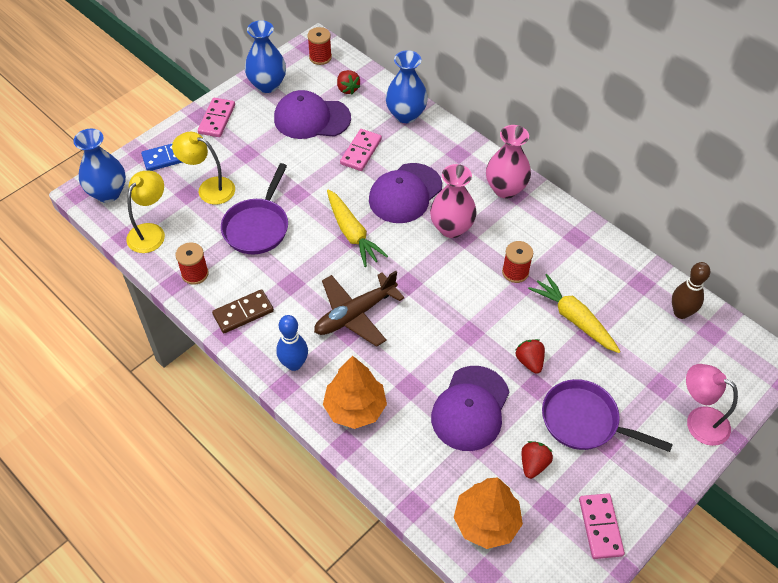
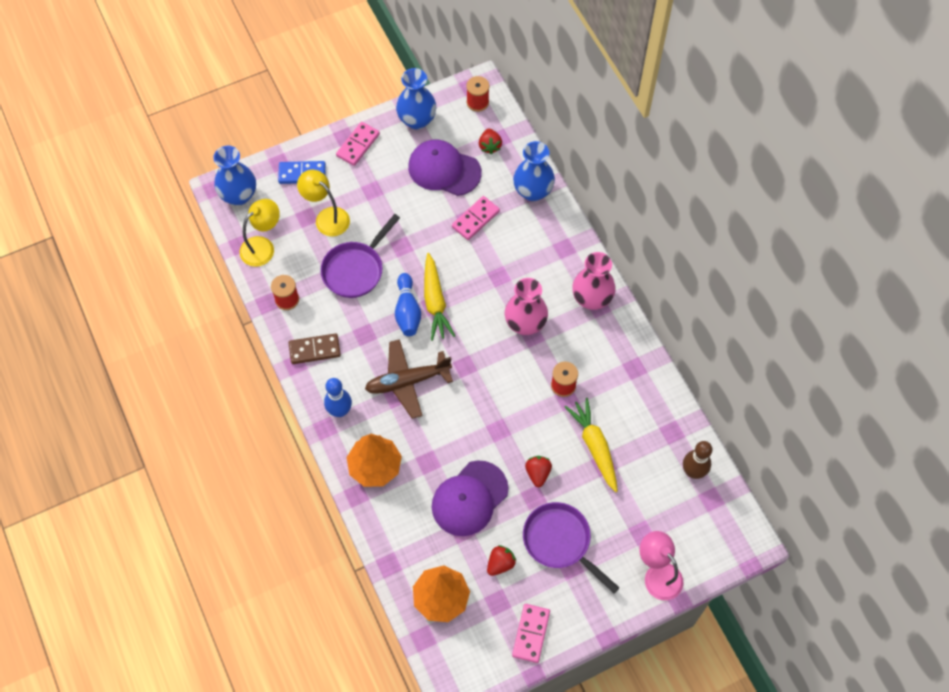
camera: 20 degrees right, 10 degrees up
(327, 249) = (407, 311): none -> blue bowling pin
(405, 193) = (498, 275): purple cap -> none

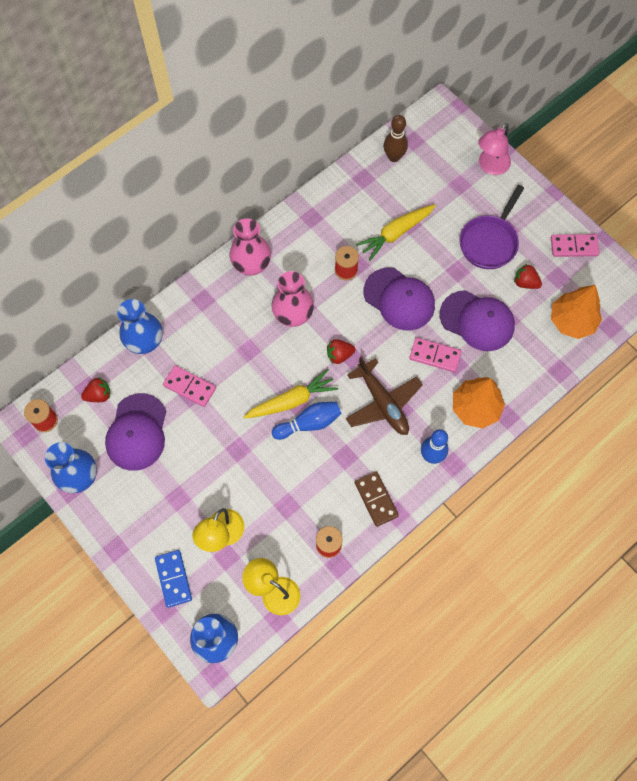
camera: 105 degrees left, 5 degrees up
(355, 269) = (276, 486): purple pan -> none
(358, 145) = (124, 529): pink domino -> pink domino (435, 355)
(516, 428) = (399, 299): none -> purple cap
(538, 473) = (435, 272): red strawberry -> red strawberry (339, 355)

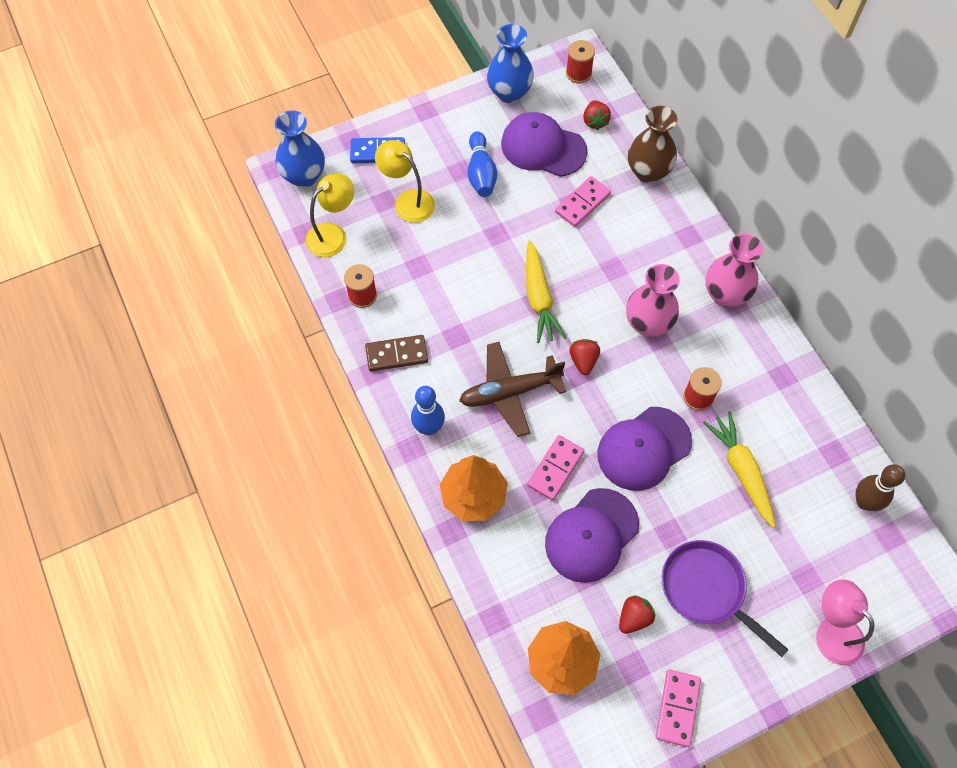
camera: 105 degrees right, 5 degrees down
(145, 342) = (648, 172): blue vase -> brown vase
(309, 423) = (506, 309): blue bowling pin -> blue bowling pin (481, 173)

